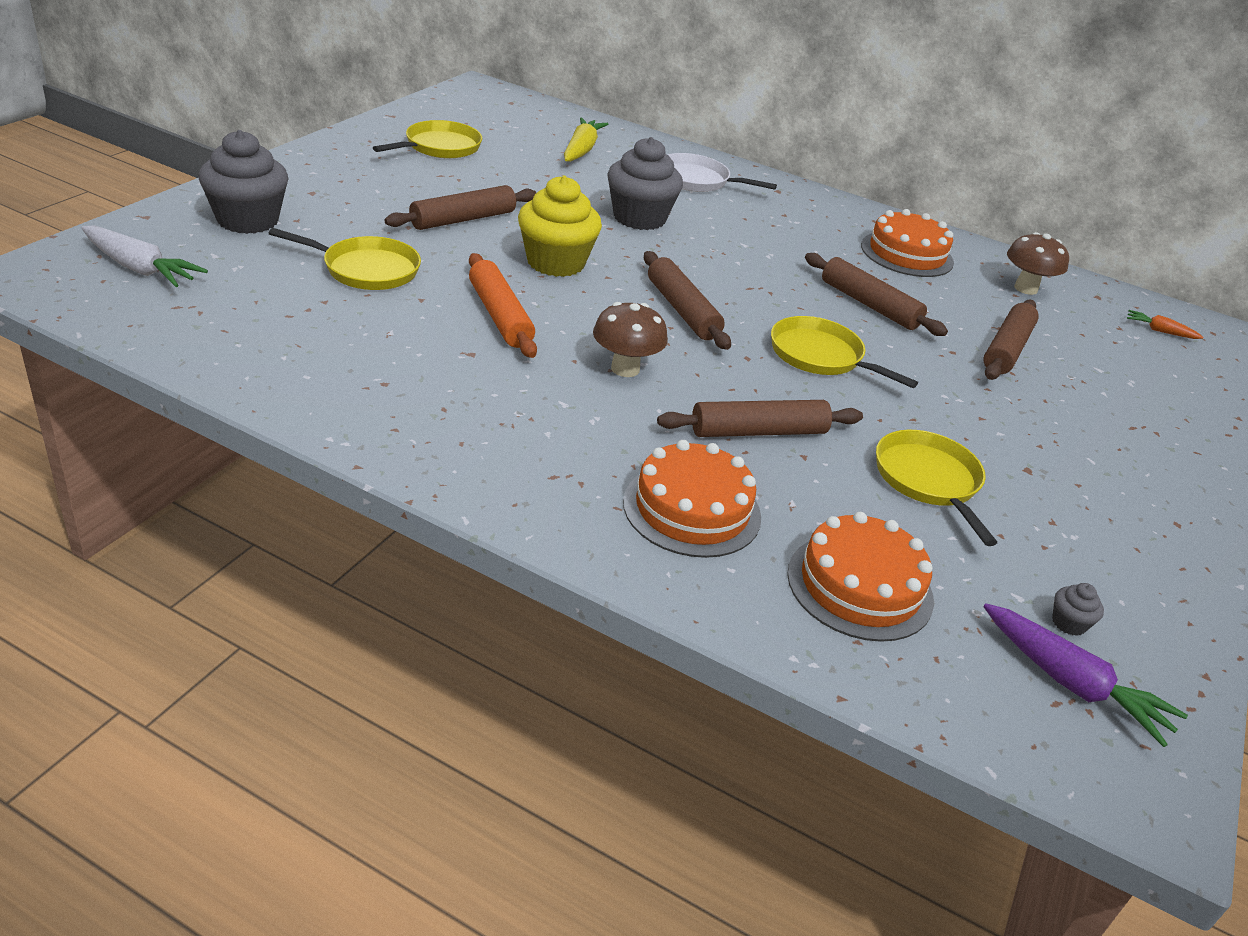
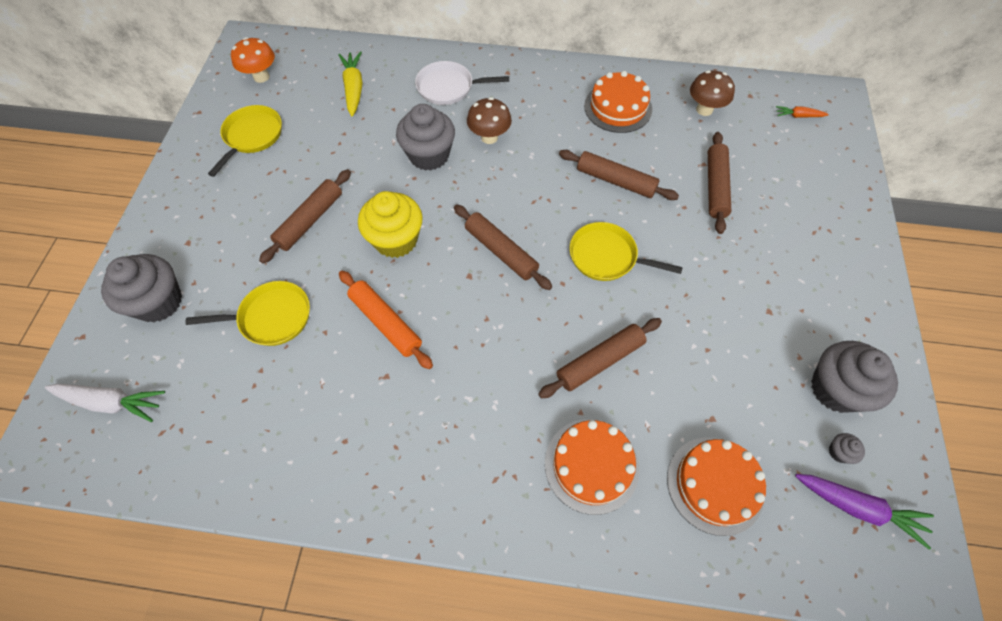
camera: 15 degrees left, 25 degrees up
(480, 113) = (261, 77): none -> orange mushroom
(625, 369) = (491, 338): brown mushroom -> brown mushroom (489, 137)
(928, 481) = (717, 355): yellow pan -> none
(1093, 566) = (835, 389): none -> grey cupcake

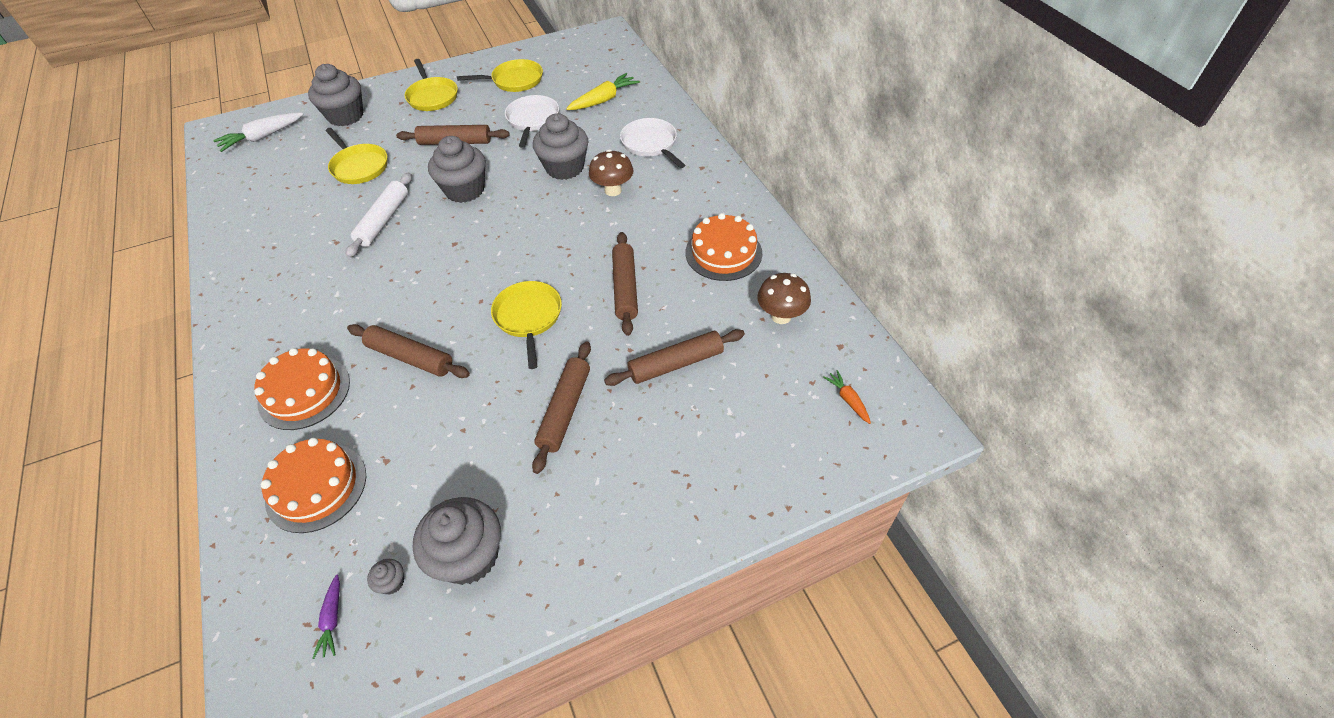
camera: 60 degrees right, 10 degrees down
(111, 402) = (262, 137): white carrot -> white carrot turned 75 degrees clockwise
(207, 211) = (432, 96): none -> yellow pan
(261, 77) = (576, 56): orange mushroom -> none
(333, 149) = (532, 120): none -> white pan
(386, 322) = (384, 220): orange rolling pin -> white rolling pin
(396, 240) = (465, 190): yellow cupcake -> grey cupcake
(501, 251) = (490, 250): brown rolling pin -> brown rolling pin (564, 410)
(858, 508) = (332, 619): purple carrot -> purple carrot, size x0.56

